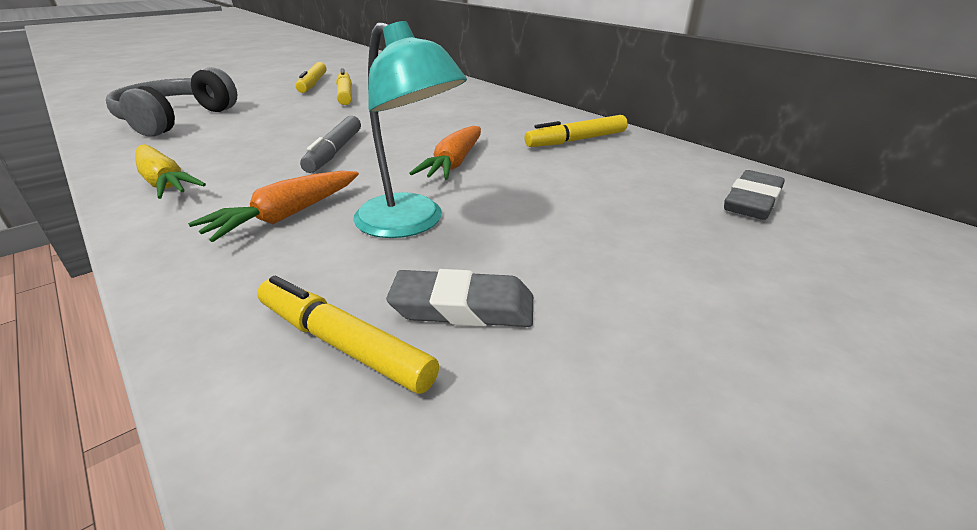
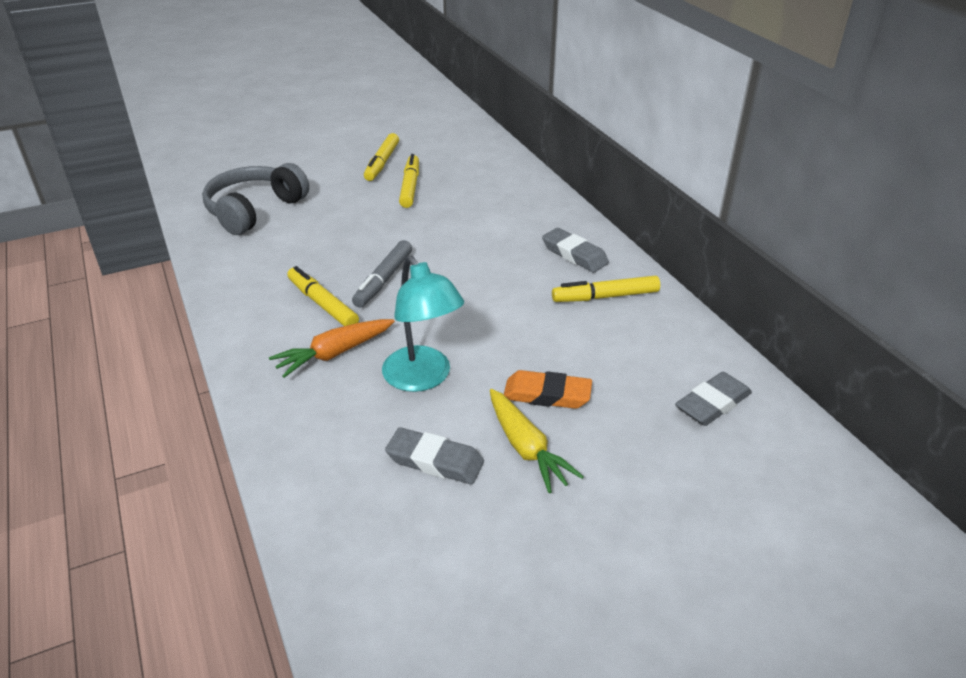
camera: 15 degrees right, 5 degrees up
(164, 183) = (248, 300): yellow carrot -> yellow carrot (526, 448)
(343, 344) = (355, 473): yellow marker -> yellow marker (322, 304)
(453, 163) = (480, 312): orange carrot -> none
(527, 118) = (574, 254): none -> grey eraser
(569, 218) = (547, 394): none -> orange eraser

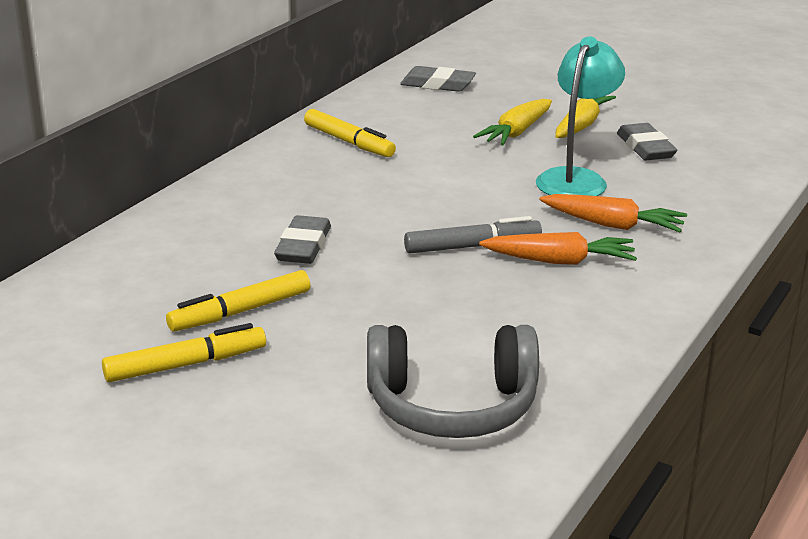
camera: 125 degrees left, 10 degrees down
(322, 304) = (560, 261): yellow marker -> orange carrot
(547, 394) = (516, 132): orange eraser -> yellow carrot
(574, 254) = (290, 171): grey eraser -> grey eraser (303, 246)

